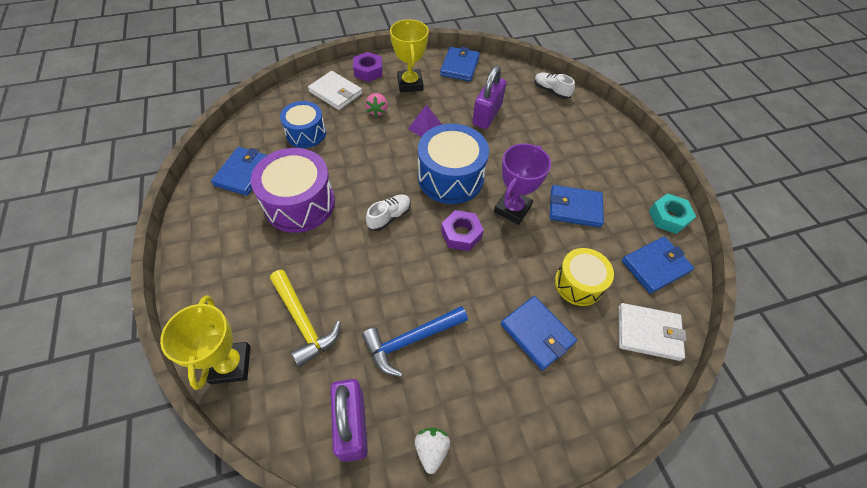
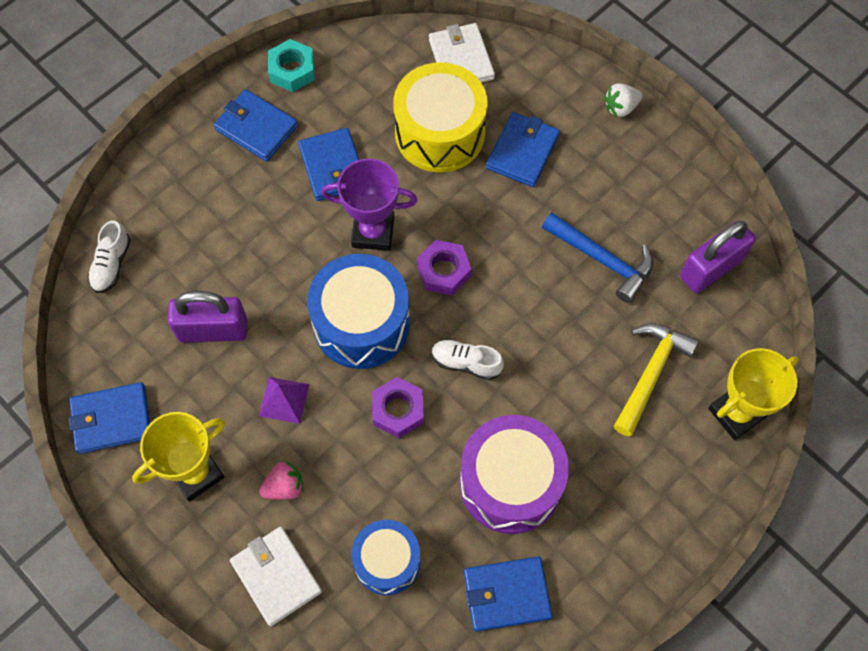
camera: 115 degrees left, 10 degrees up
(335, 93) = (276, 576): white wallet -> white wallet turned 45 degrees counterclockwise
(368, 71) = (196, 557): purple nut -> purple nut (398, 410)
(431, 450) = (686, 195): white strawberry -> white strawberry (621, 107)
(578, 283) = (440, 133): yellow drum -> yellow drum, size x1.58
(655, 266) = (373, 69): blue wallet -> blue wallet (256, 127)

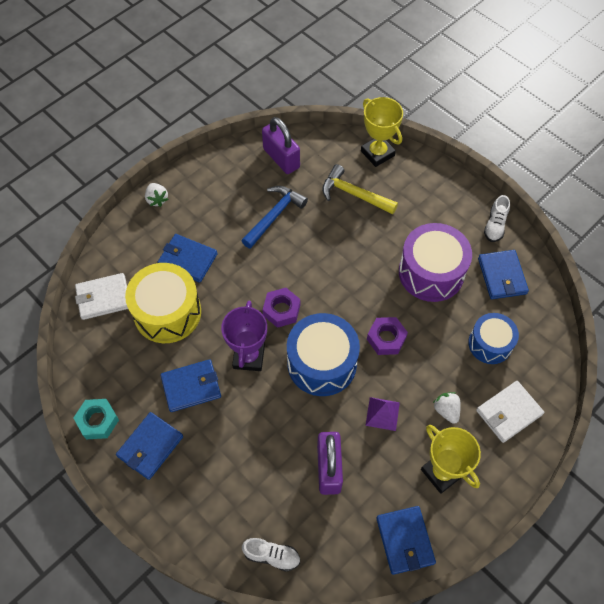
camera: 90 degrees left, 5 degrees down
(284, 487) = (446, 410): pink strawberry -> white strawberry
(466, 363) = (350, 297): white shoe -> white shoe (495, 225)

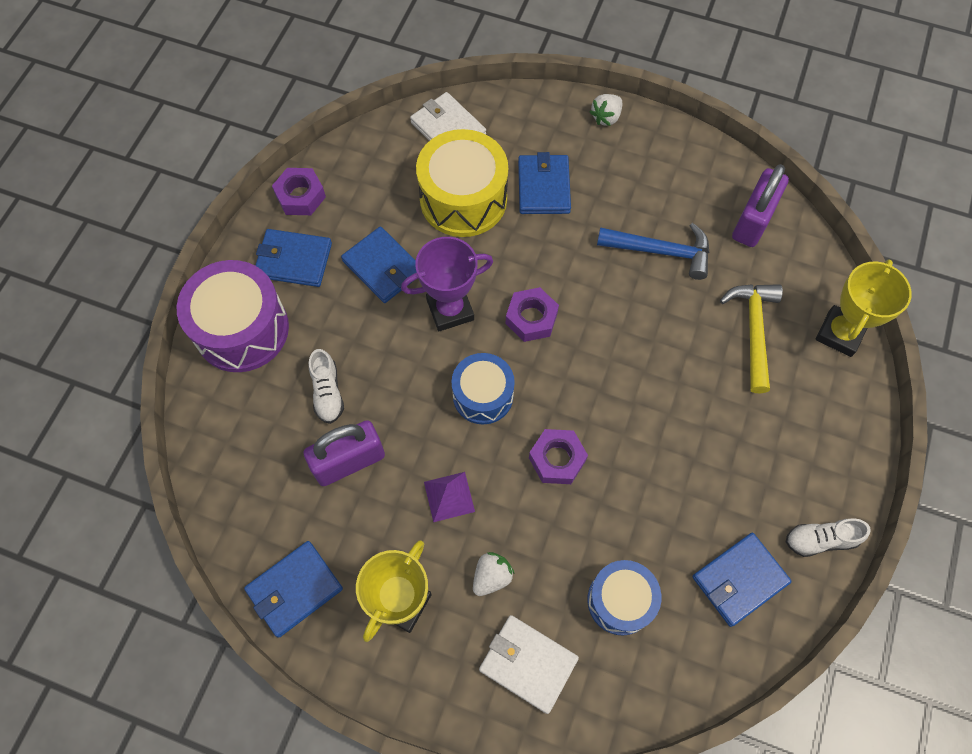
camera: 65 degrees right, 5 degrees up
(98, 421) = (300, 196): turquoise nut -> purple nut
(272, 555) = (219, 442): white shoe -> white shoe (327, 392)
(322, 363) = (483, 395): blue drum -> blue drum, size x0.63
(431, 272) = (689, 479): purple drum -> purple drum (242, 329)

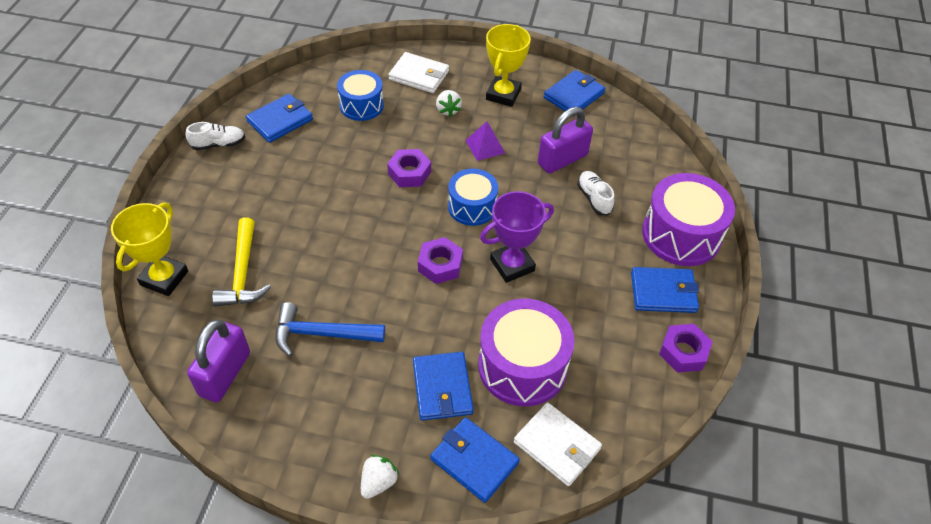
camera: 170 degrees right, 15 degrees down
(383, 267) = (581, 294): blue wallet -> blue wallet (474, 460)
(463, 199) = (522, 366): yellow drum -> purple drum
(491, 576) = (448, 110): white strawberry -> white strawberry turned 45 degrees counterclockwise

